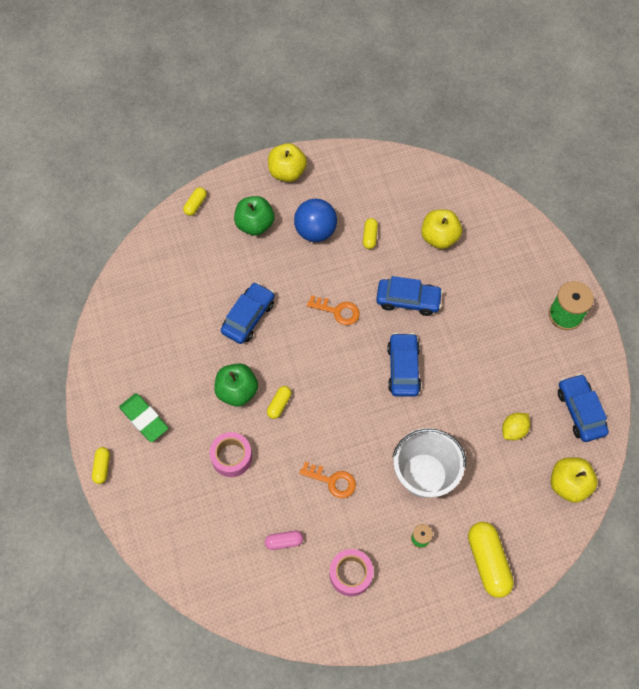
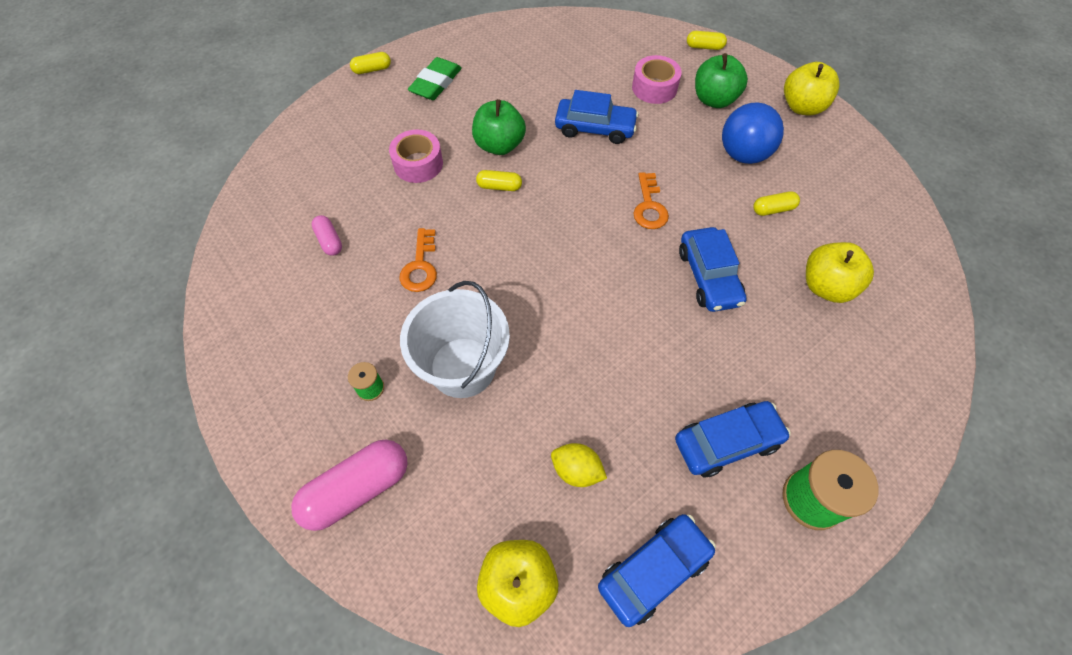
camera: 70 degrees right, 5 degrees down
(351, 574) = (303, 321): pink tape -> pink tape (654, 88)
(403, 368) = (606, 299): blue car -> blue car (727, 442)
(488, 562) = (357, 489): yellow capsule -> pink capsule

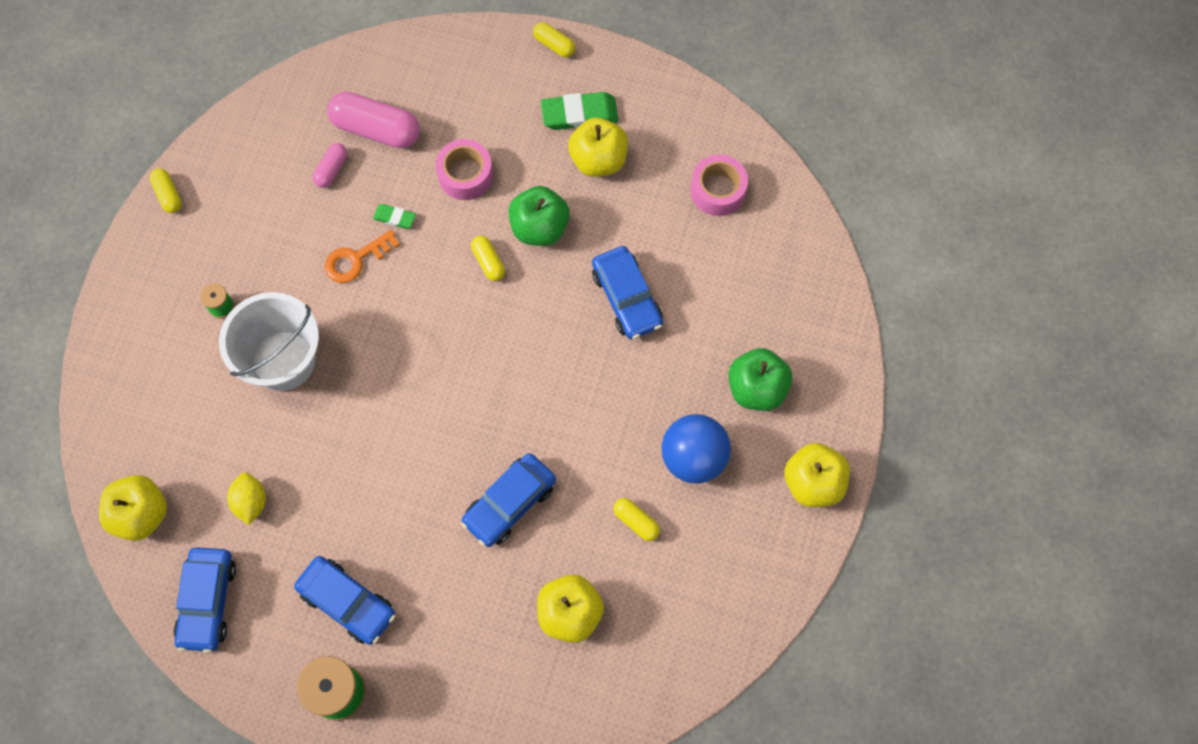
camera: 55 degrees right, 10 degrees up
(357, 489) = (139, 358): pink capsule -> pink capsule (376, 129)
(410, 223) = (394, 218): none -> green eraser
(478, 91) = (598, 159): none -> yellow apple
(649, 206) = (558, 407): orange key -> none
(653, 570) = (208, 601): blue car -> blue car turned 75 degrees clockwise
(654, 88) = (730, 320): pink tape -> pink tape (717, 190)
(704, 47) = (838, 334): yellow capsule -> yellow capsule (168, 195)

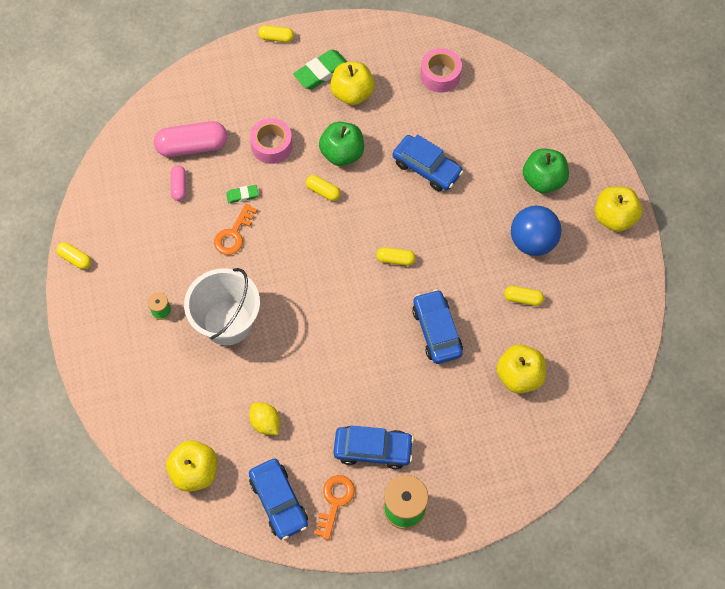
camera: 30 degrees left, 5 degrees down
(267, 638) = (335, 501): none -> orange key
(510, 503) = (436, 331): blue car -> blue car turned 150 degrees clockwise
(518, 390) = (395, 259): none -> yellow capsule

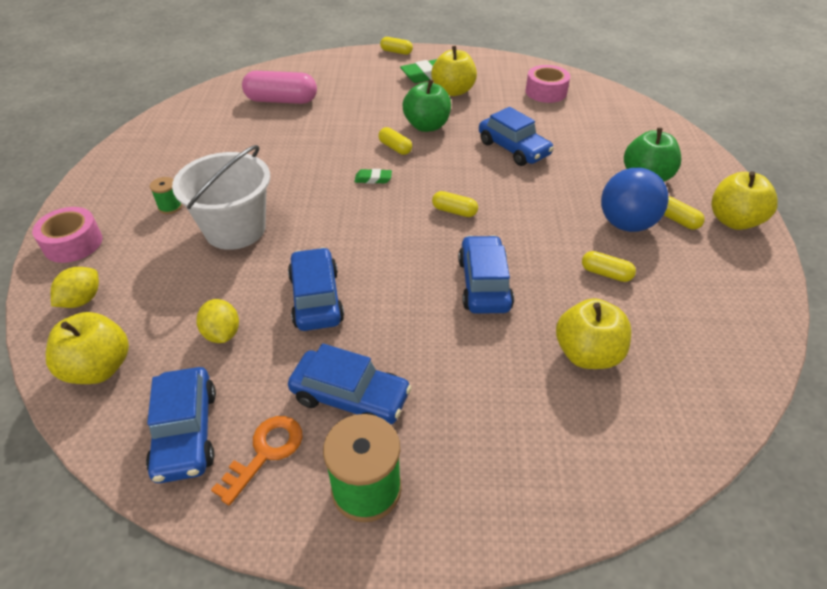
camera: 15 degrees right, 20 degrees down
(75, 259) = (115, 154): yellow capsule -> yellow capsule (677, 220)
(147, 420) = (82, 300): none -> yellow lemon
(179, 186) = (252, 123): pink capsule -> none
(234, 234) = (285, 163): orange key -> none
(242, 195) = (310, 138): green eraser -> green eraser (373, 179)
(272, 145) = (358, 111): pink tape -> pink tape (73, 243)
(319, 375) = (316, 298): none -> blue car

